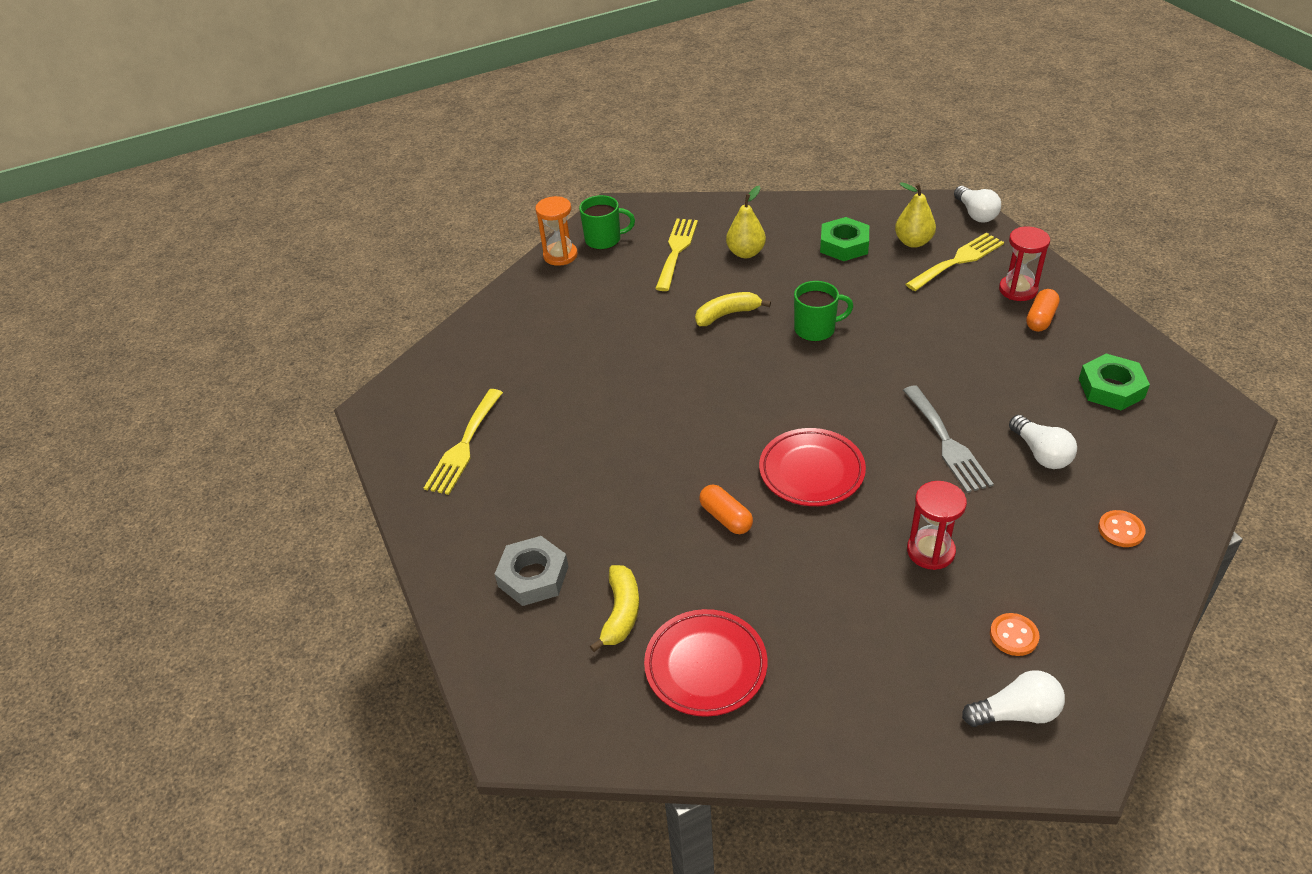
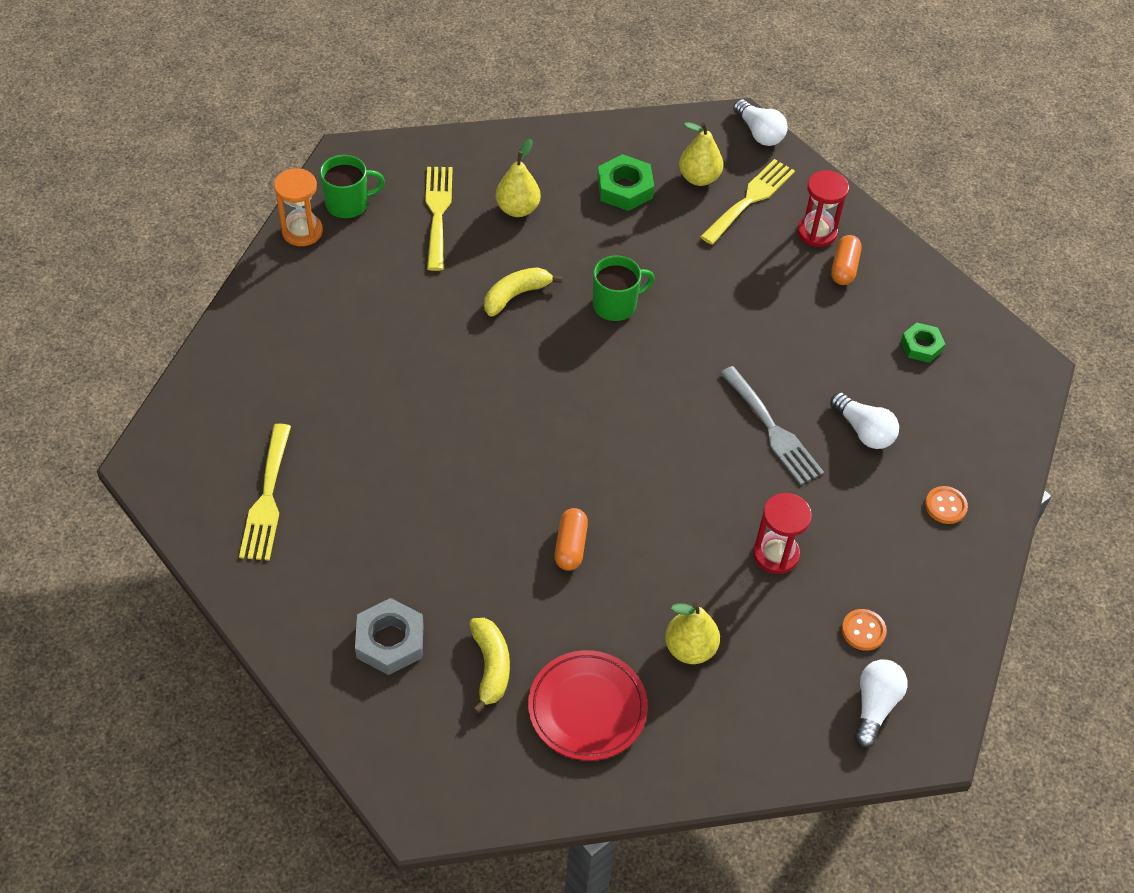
camera: 20 degrees left, 10 degrees up
(726, 518) = (570, 546): orange capsule -> orange capsule turned 60 degrees clockwise
(811, 471) = (645, 481): red plate -> none
(824, 625) = (690, 648): none -> yellow pear
(1016, 713) = (874, 706): white light bulb -> white light bulb turned 45 degrees counterclockwise
(1111, 388) = (921, 346): green nut -> green nut, size x0.65

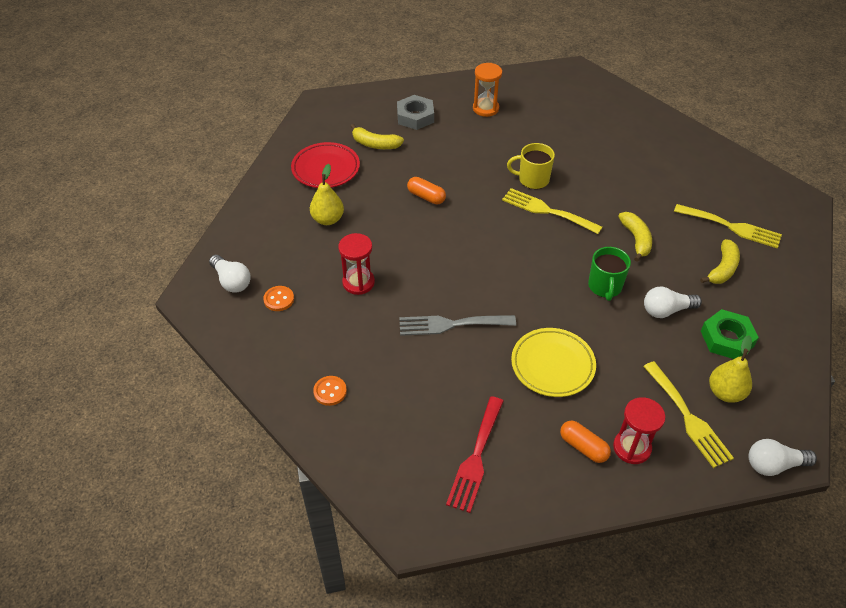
camera: 120 degrees right, 5 degrees down
(267, 499) = (529, 100): yellow fork -> yellow fork (546, 211)
(302, 231) = (733, 162): orange hourglass -> orange hourglass (485, 108)
(348, 204) = (753, 188): green mug -> none
(461, 433) = (532, 179): none -> yellow mug
(517, 209) = (722, 269): yellow pear -> yellow banana
(763, 320) = (552, 365): none -> yellow plate
(863, 431) = (420, 376): white light bulb -> white light bulb (666, 310)
(921, 346) = (476, 458): green nut -> red fork

